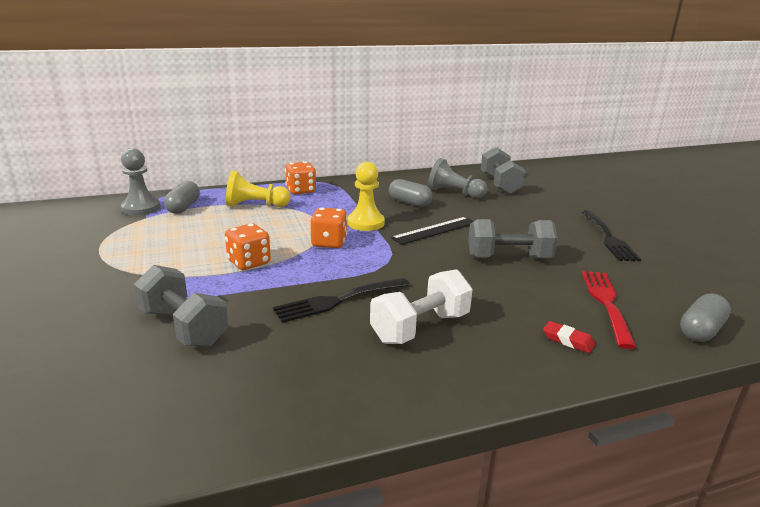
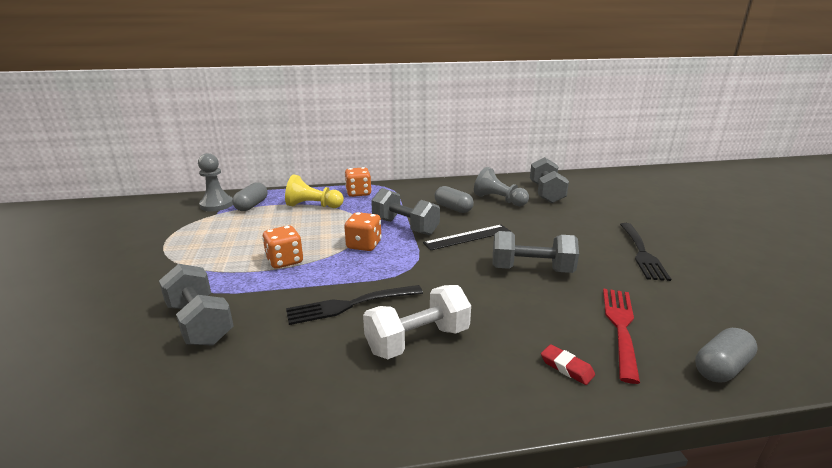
camera: 10 degrees right, 0 degrees up
(365, 223) = (405, 227): yellow pawn -> grey dumbbell

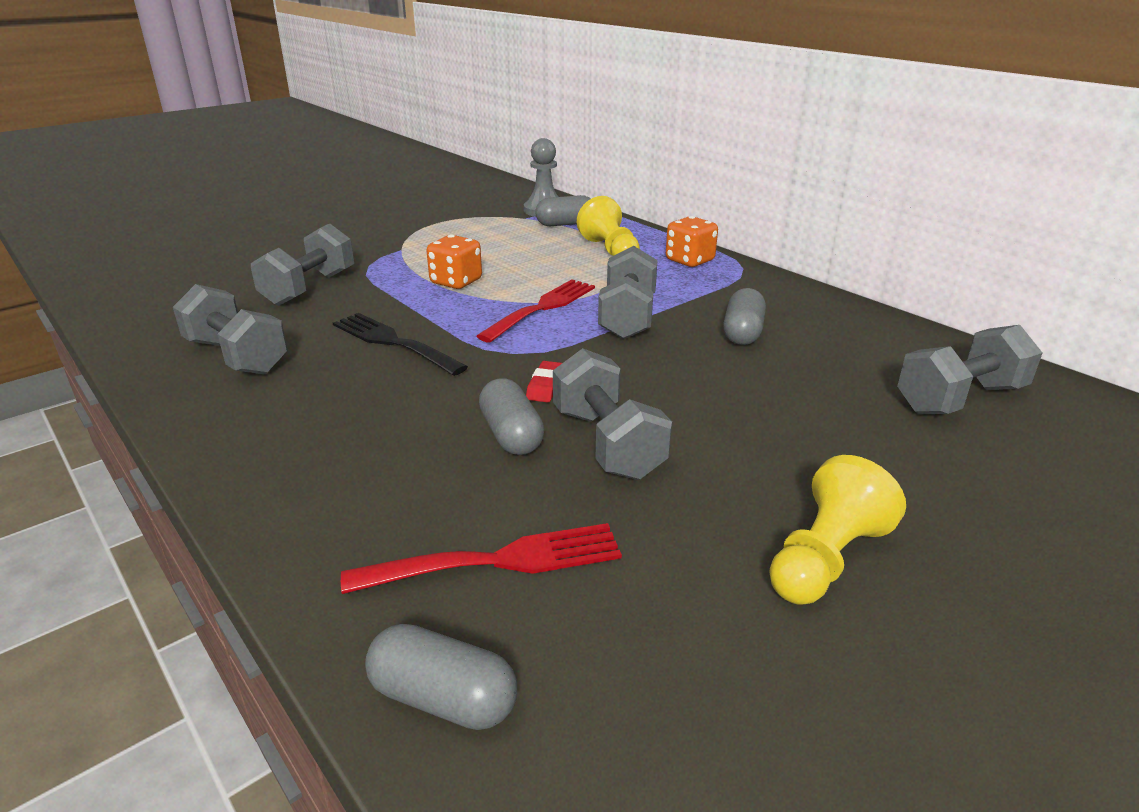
camera: 60 degrees right, 5 degrees up
(288, 384) = (237, 356): none -> grey dumbbell
(364, 245) = (542, 308): orange dice -> red fork
(417, 340) = (349, 401): white dumbbell -> none
(467, 237) = (655, 367): black ruler -> none
(499, 200) = (841, 361): grey pawn -> none
(505, 293) = (511, 435): none -> grey capsule
(566, 367) = (352, 522): red eraser -> red eraser (546, 386)
(641, 253) = (825, 559): black fork -> yellow pawn

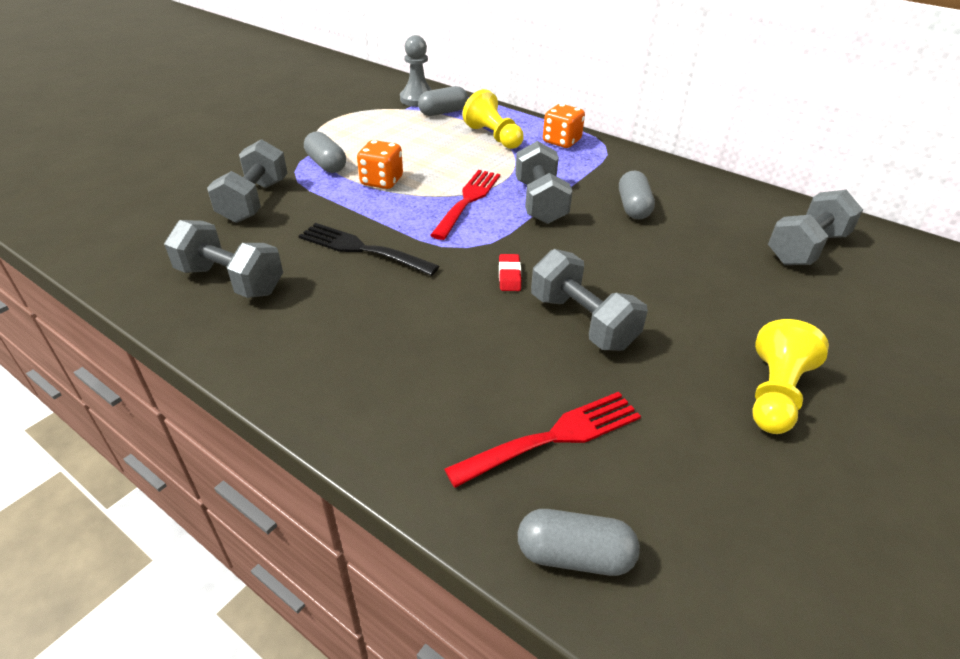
camera: 15 degrees left, 10 degrees up
(511, 435) = (506, 325): grey capsule -> grey capsule (326, 164)

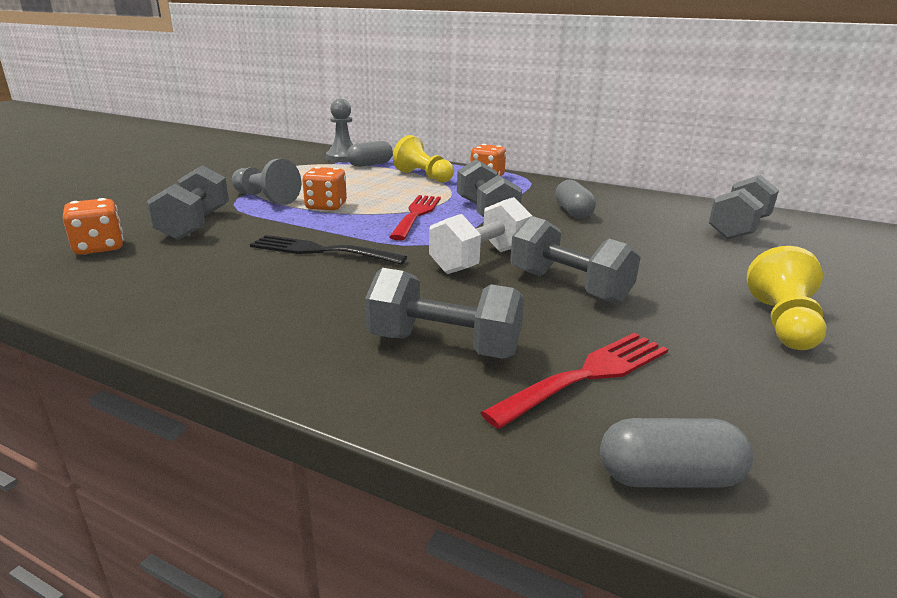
camera: 10 degrees left, 15 degrees down
(168, 228) = (99, 247): none -> orange dice
(231, 280) = (179, 281): grey dumbbell -> grey dumbbell (444, 345)
(326, 164) = (266, 198): grey capsule -> grey pawn
(509, 276) = (480, 260): red eraser -> white dumbbell

